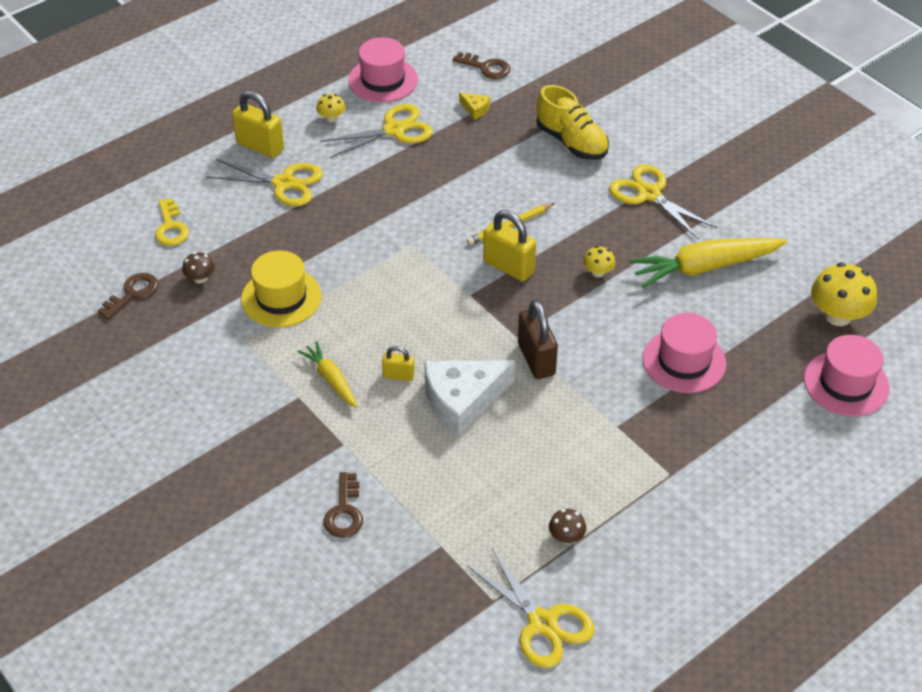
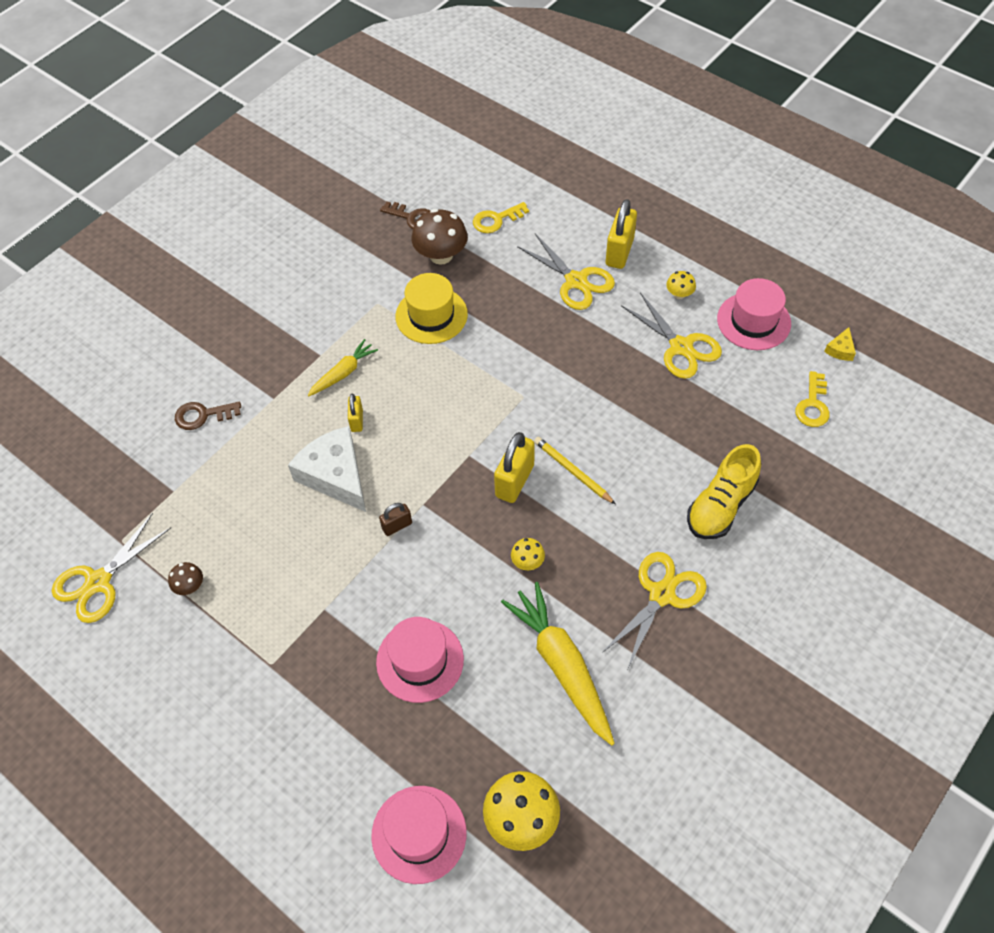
camera: 80 degrees right, 10 degrees up
(200, 278) = (441, 255): brown mushroom -> brown mushroom, size x1.96
(283, 183) = (576, 281): yellow scissors -> yellow scissors turned 45 degrees counterclockwise
(475, 109) = (740, 408): yellow cheese -> yellow cheese (840, 349)
(486, 67) = (812, 405): brown key -> yellow key
(536, 359) = (397, 526): brown padlock -> brown padlock, size x0.55

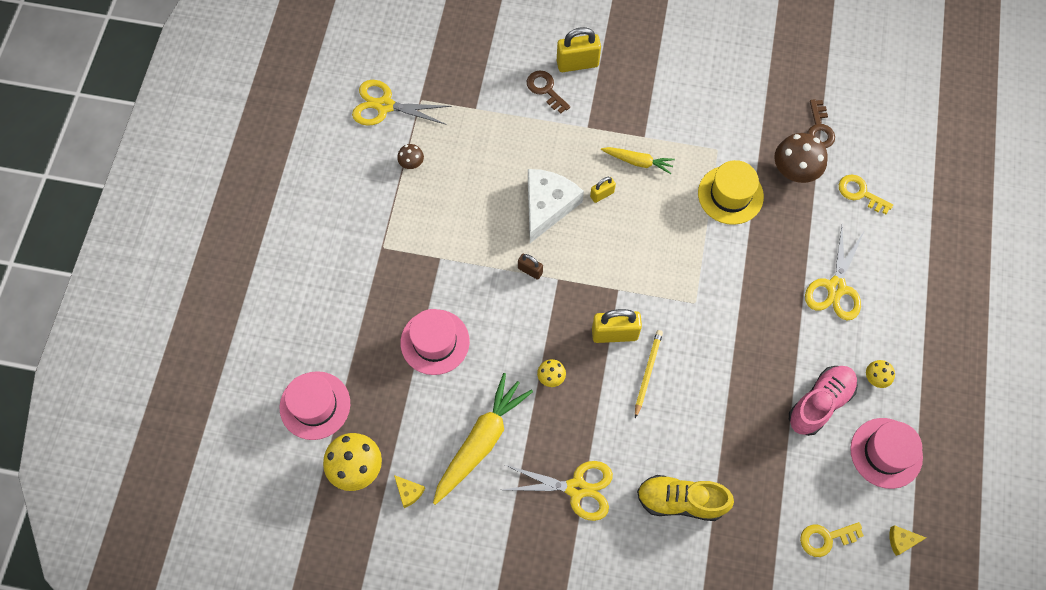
camera: 60 degrees right, 10 degrees up
(581, 771) = (409, 492): none -> yellow cheese
(619, 252) = (890, 308): yellow padlock -> yellow padlock (577, 63)
(681, 347) = (820, 403): yellow scissors -> pink shoe

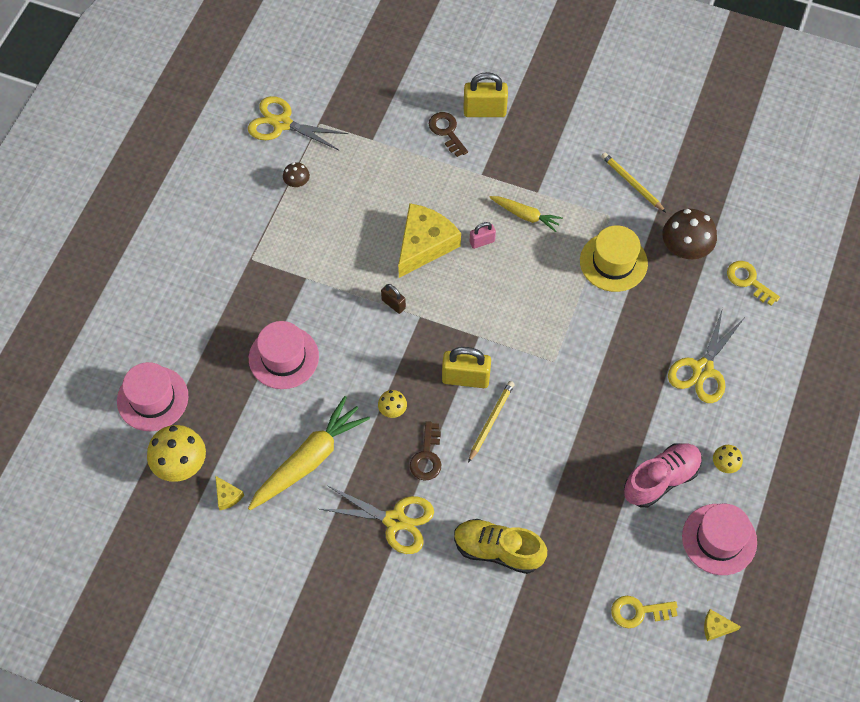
camera: 10 degrees right, 5 degrees down
(547, 206) = (424, 244): white cheese -> yellow cheese
(602, 194) = (482, 242): yellow padlock -> pink padlock
(731, 114) = (632, 183): none -> yellow pencil
(819, 129) = (720, 211): brown key -> brown key (427, 456)

